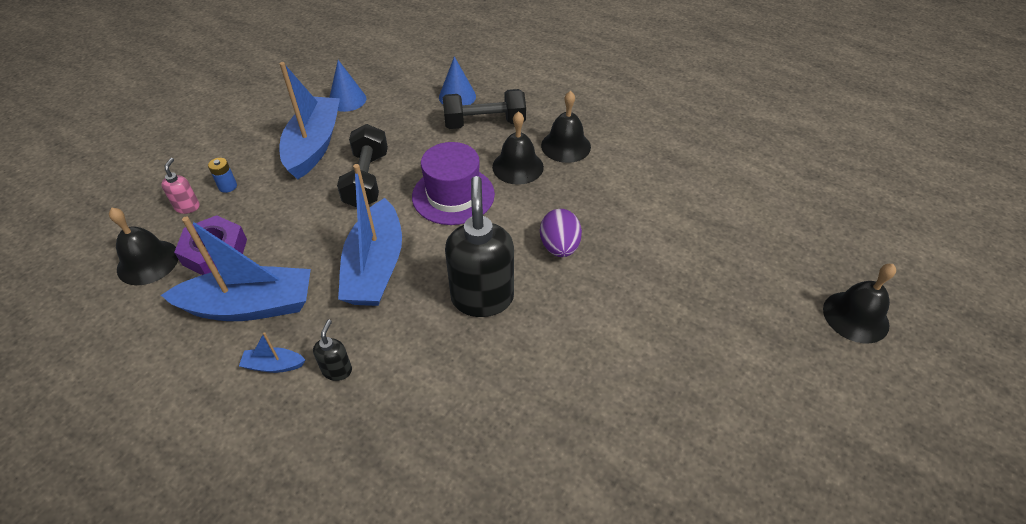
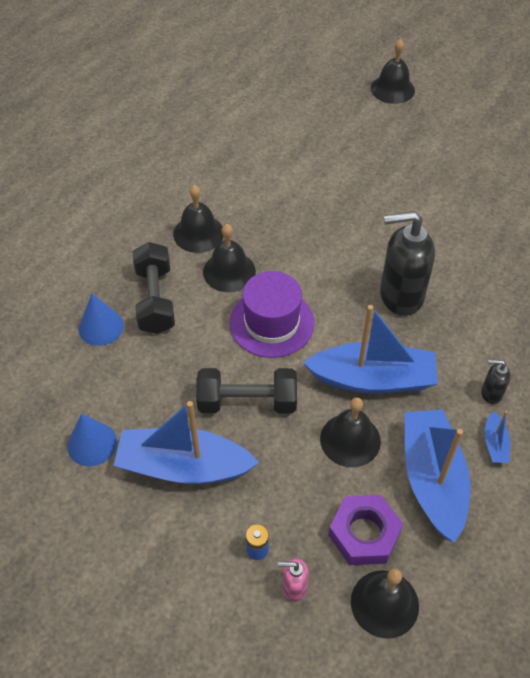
camera: 90 degrees left, 5 degrees up
(311, 247) = (350, 440): none -> black bell
(559, 247) = (337, 243): purple egg -> none

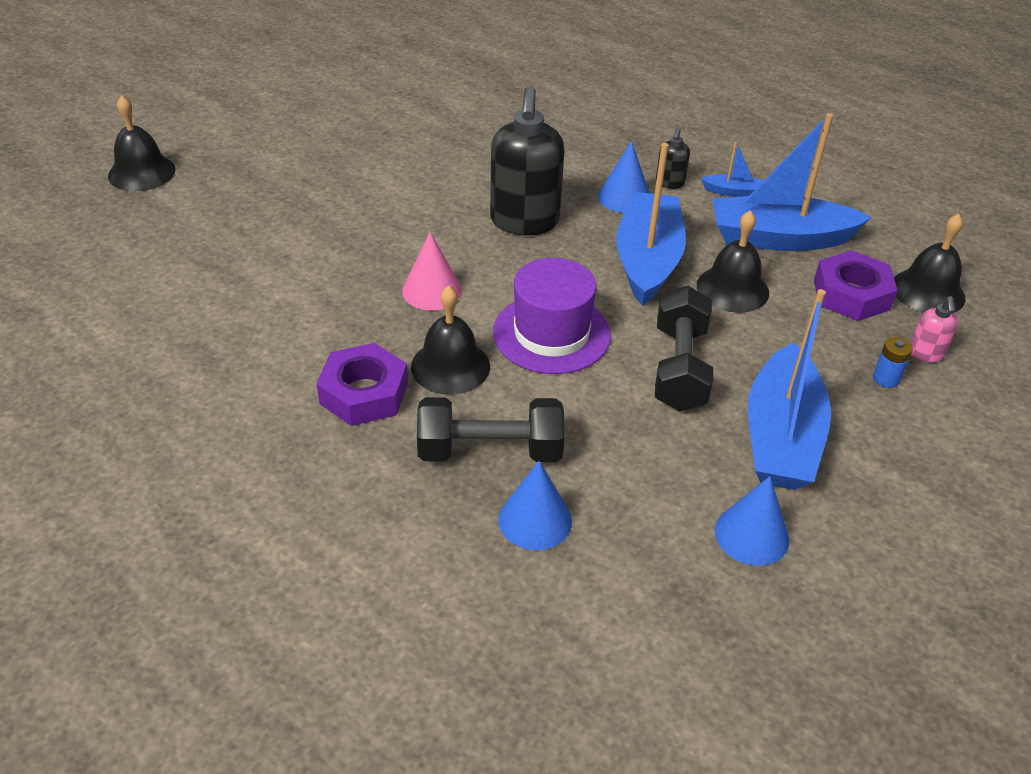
camera: 85 degrees left, 10 degrees down
(198, 233) = (364, 393): black bell -> purple nut
(304, 252) = (432, 291): none -> pink cone
(456, 360) = (624, 197): none -> blue cone

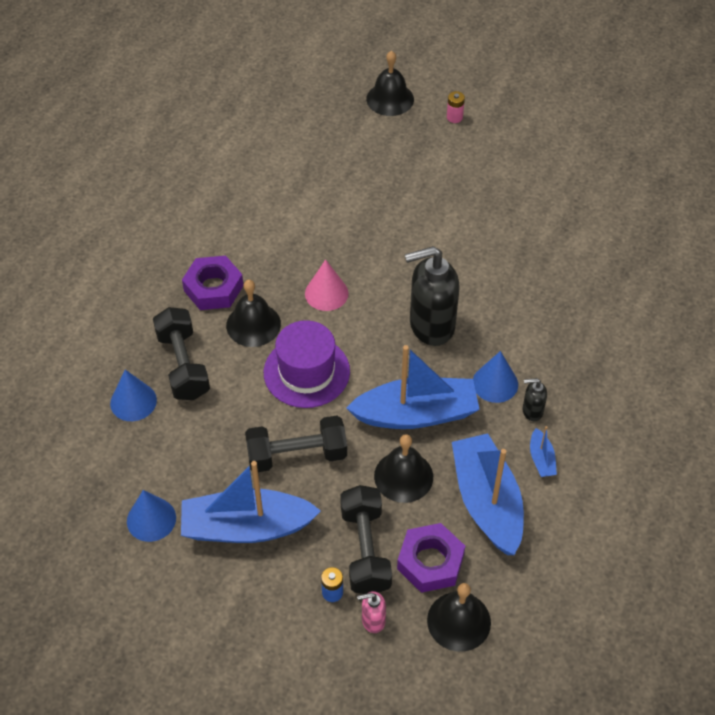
camera: 75 degrees right, 10 degrees up
(215, 135) = (454, 117): none -> pink battery
(829, 340) = (365, 550): none -> black dumbbell

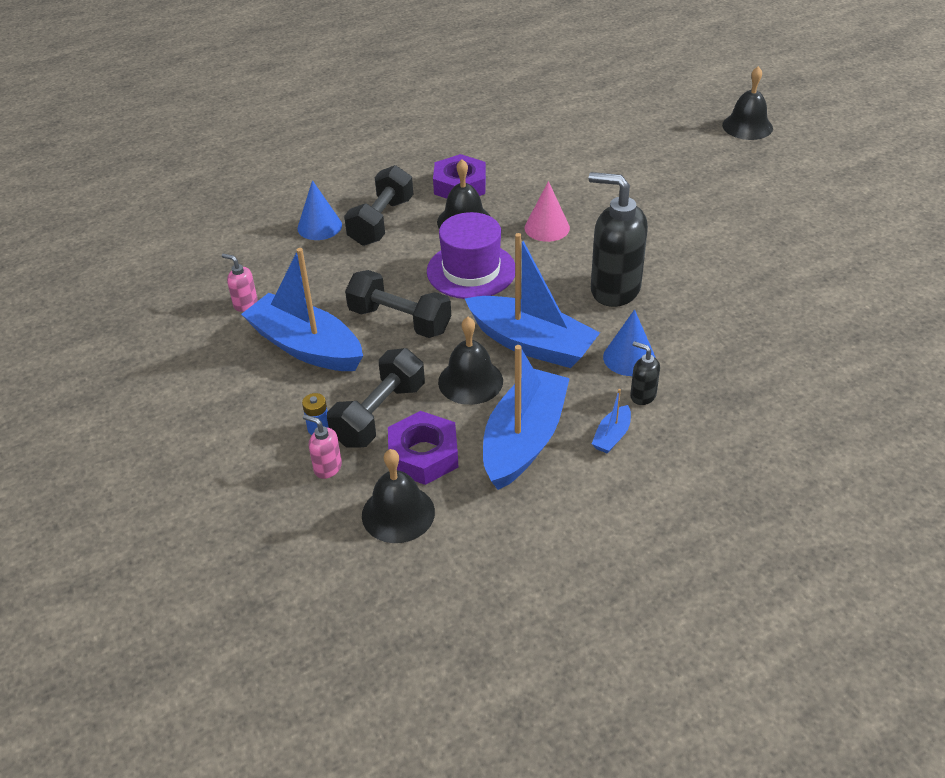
camera: 40 degrees right, 10 degrees down
(151, 519) = (245, 304): blue cone -> pink soap dispenser
(454, 117) = (796, 159): pink battery -> none

